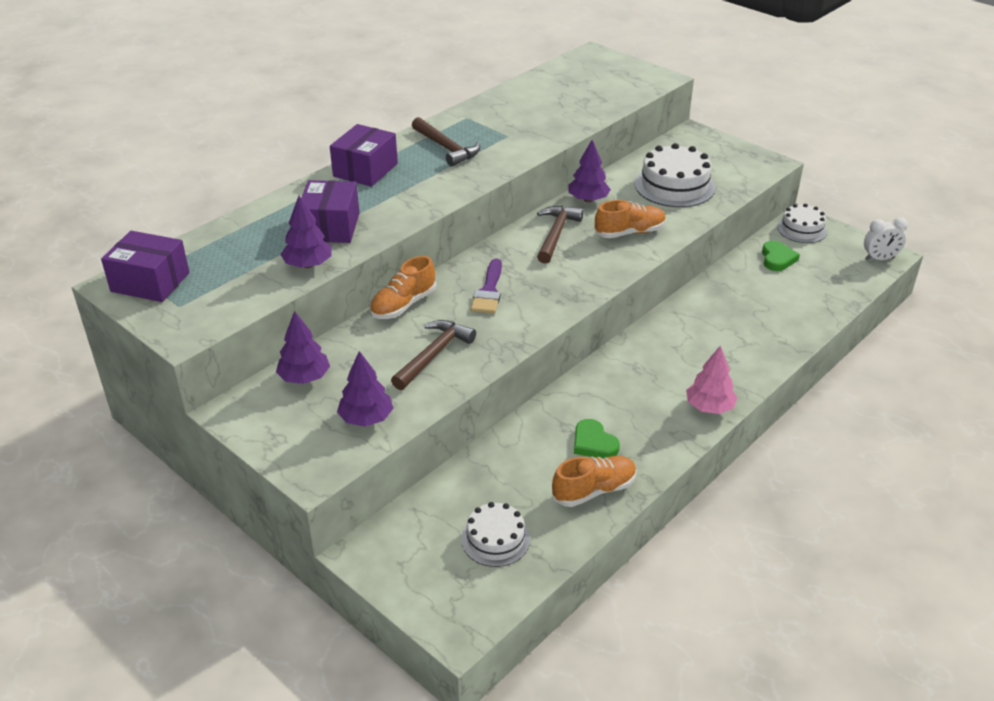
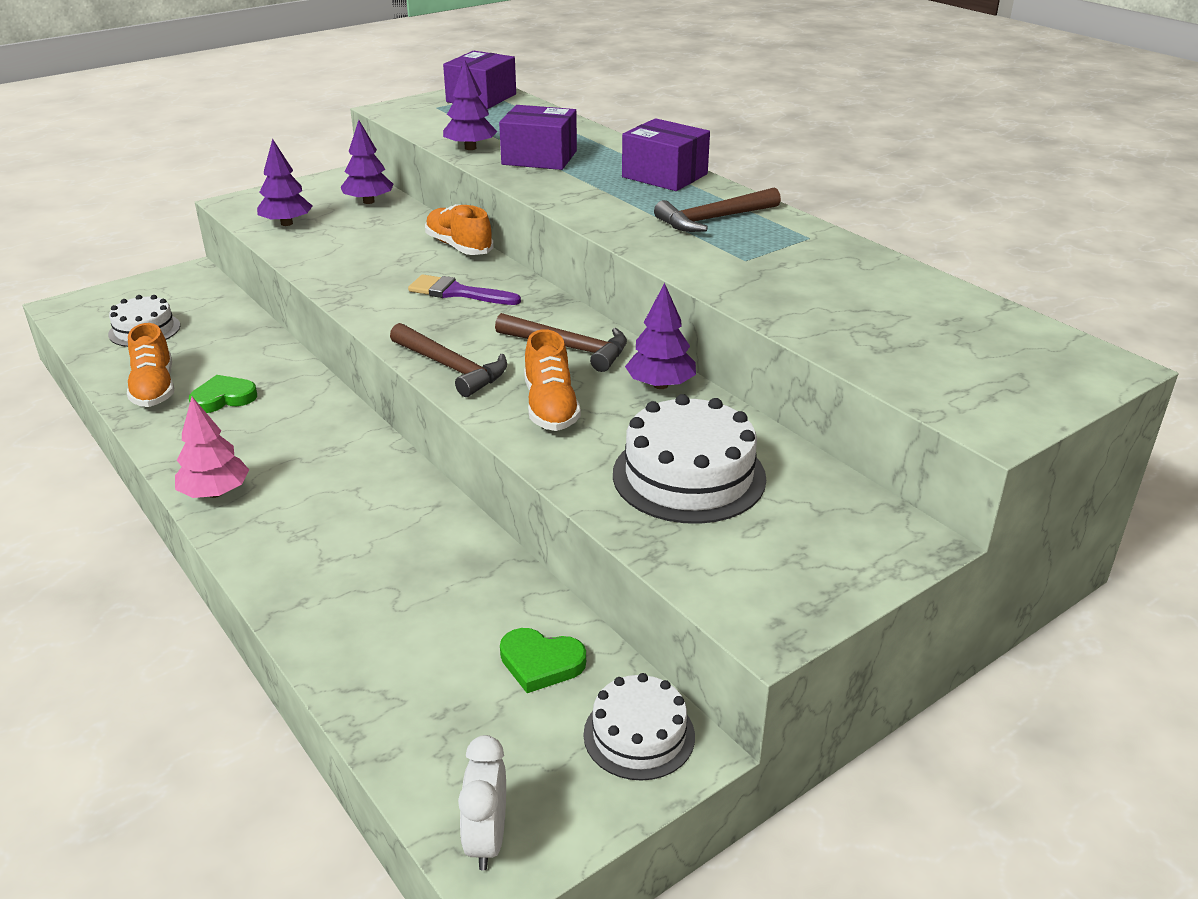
camera: 100 degrees right, 5 degrees down
(433, 355) = (358, 256): brown hammer -> brown hammer (451, 368)

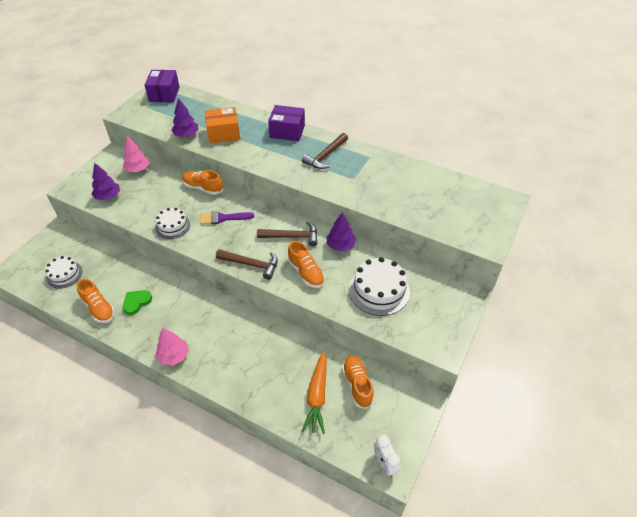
camera: 25 degrees left, 15 degrees up
(368, 201) = (138, 169): purple tree -> pink tree
(435, 652) = (317, 396): none -> orange carrot
(539, 158) = (223, 133): purple box -> orange box
(541, 663) = (357, 385): green heart -> orange shoe
(639, 735) = (407, 400): white cake -> white cake (172, 226)

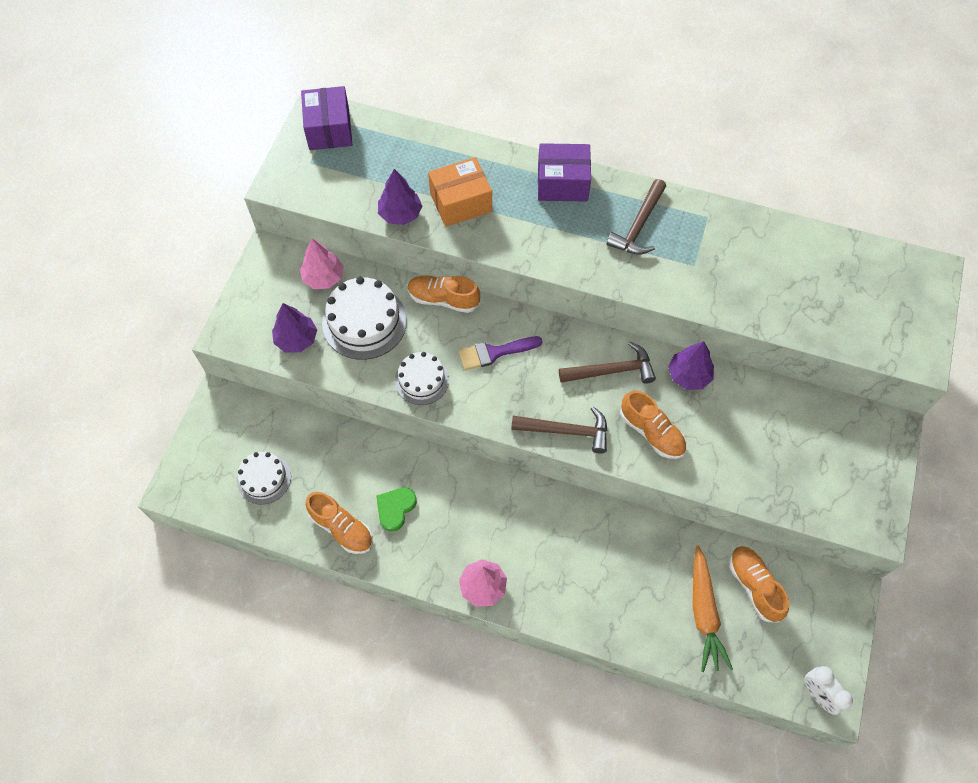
camera: 10 degrees left, 15 degrees up
(379, 290) = (764, 445): white cake -> white cake (364, 322)

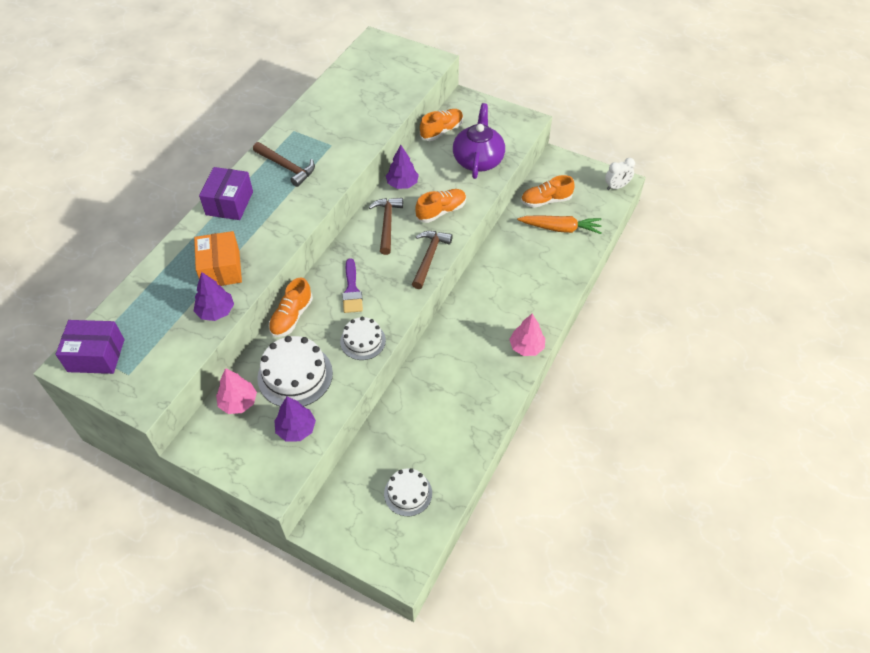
camera: 80 degrees left, 10 degrees down
(342, 528) = (464, 436): orange shoe -> orange shoe (441, 131)
(395, 508) = (454, 396): green heart -> none
(766, 466) = (478, 160): none -> purple teapot

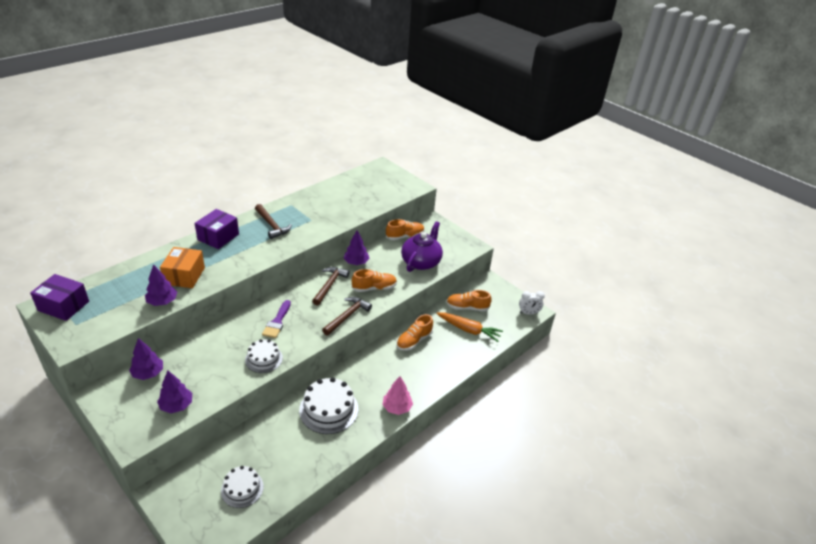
camera: 15 degrees right, 15 degrees down
(238, 402) = (148, 373): pink tree -> purple tree
(291, 317) = (223, 327): orange shoe -> orange shoe (414, 340)
(295, 375) = (200, 367): white cake -> white cake (329, 409)

